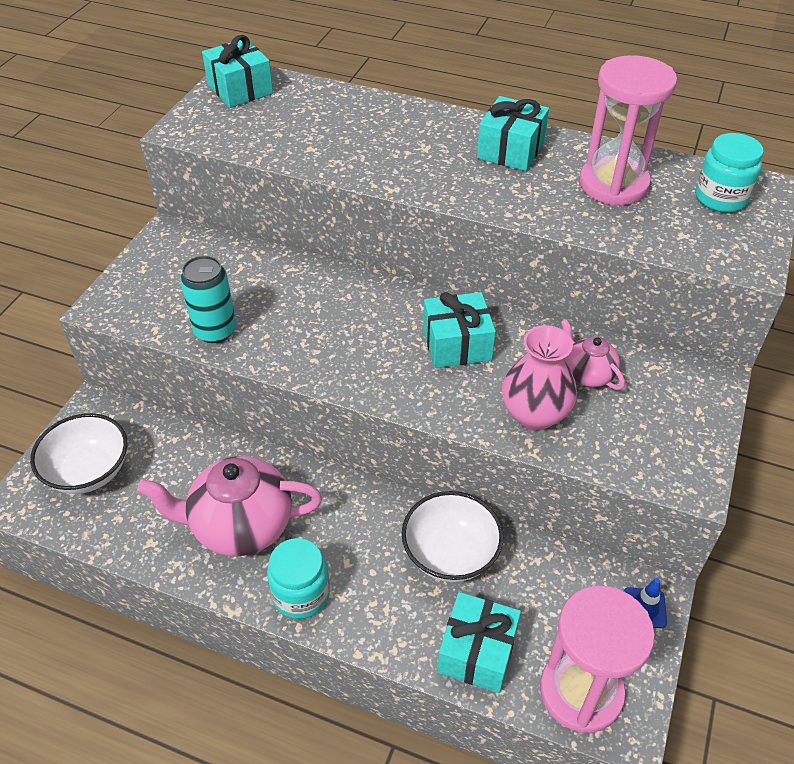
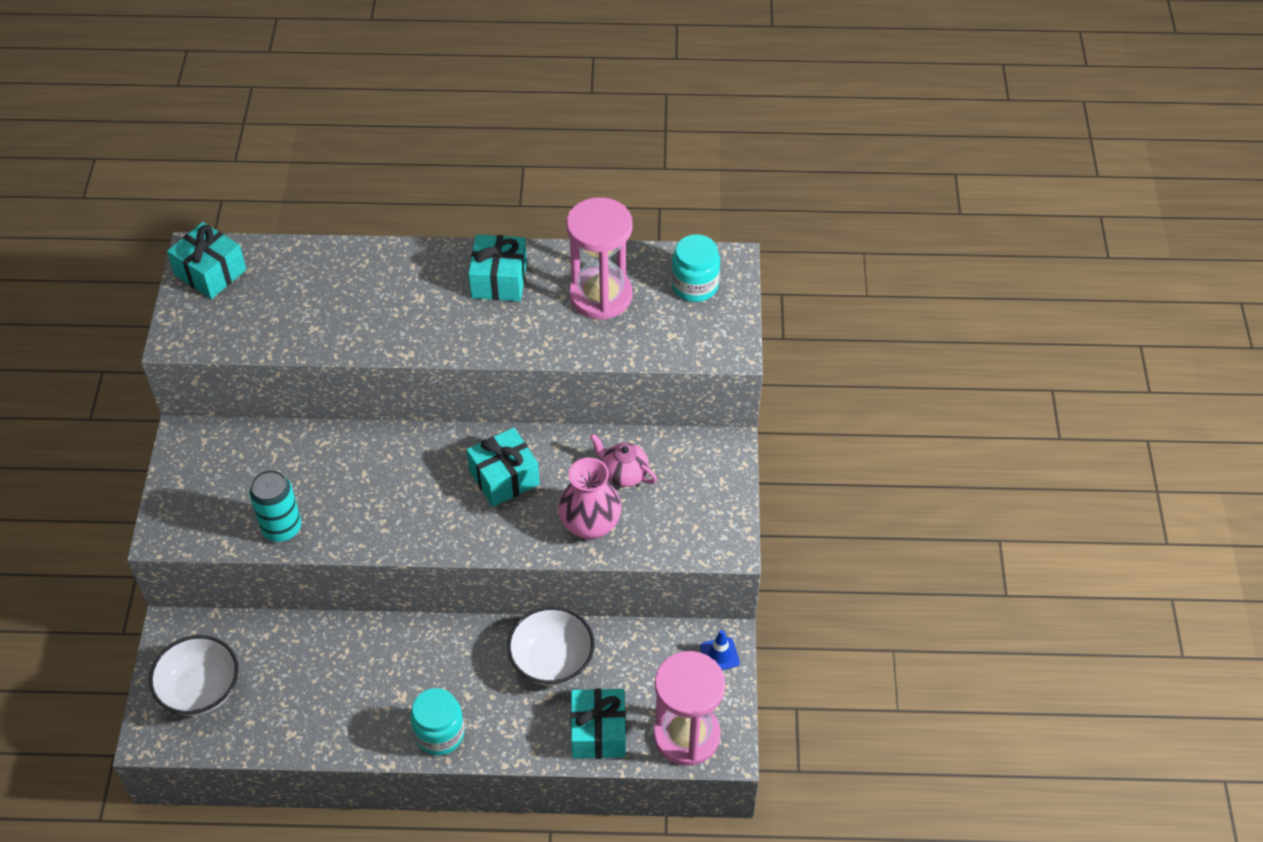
camera: 20 degrees left, 5 degrees up
(240, 526) = (363, 694): pink teapot -> none

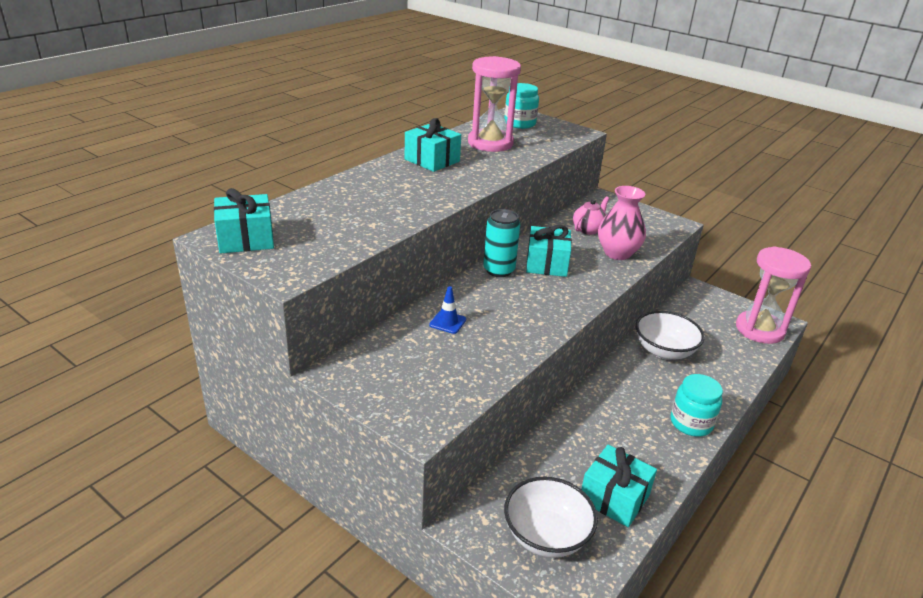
camera: 55 degrees left, 20 degrees down
(282, 528) = (487, 364): turquoise can -> turquoise can (499, 270)
(598, 732) = (736, 358): turquoise gift -> turquoise gift (614, 498)
(623, 473) = (588, 229): pink teapot -> pink teapot turned 150 degrees clockwise
(719, 655) = (707, 295): blue traffic cone -> blue traffic cone (447, 322)

